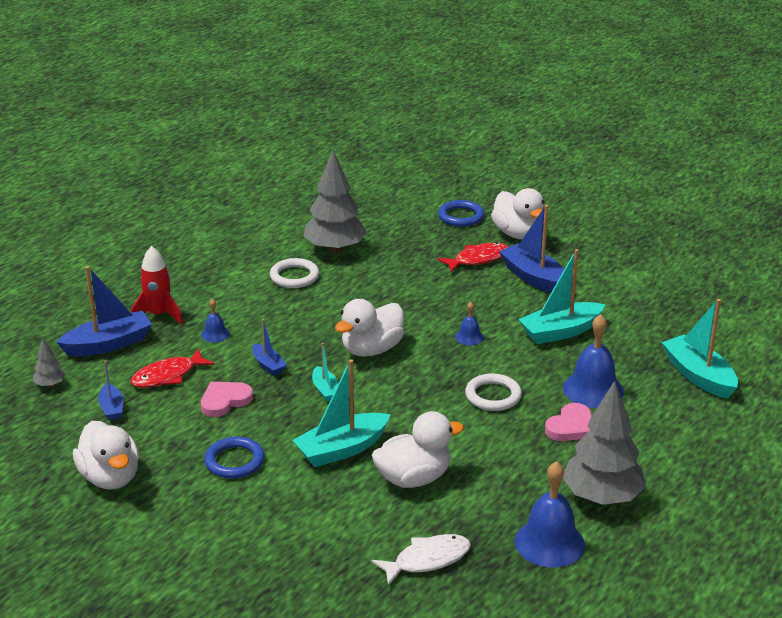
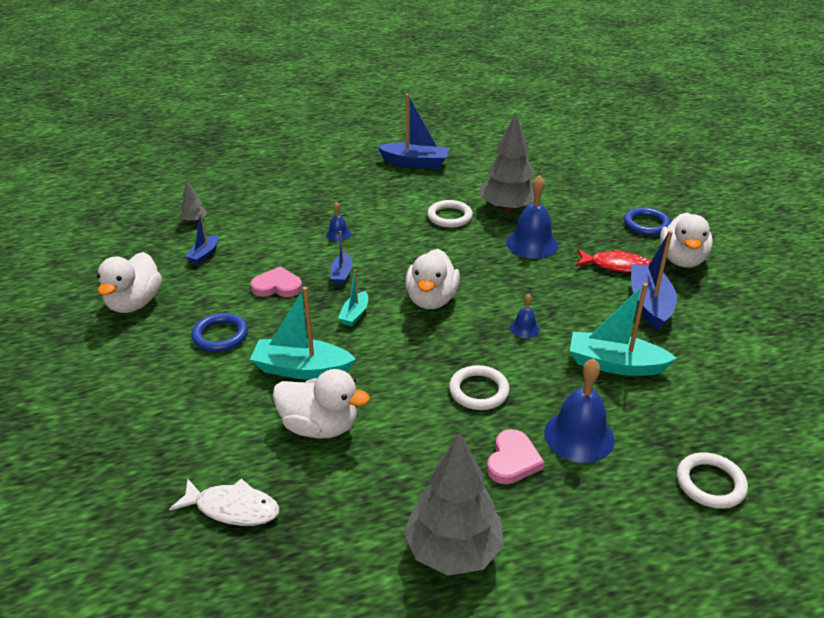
camera: 40 degrees right, 5 degrees up
(108, 344) = (264, 210): blue boat -> blue boat (415, 163)
(159, 315) = (321, 204): red rocket -> none
(168, 376) = (268, 249): red fish -> none
(371, 349) = (431, 300): white duck -> white duck turned 75 degrees counterclockwise
(549, 543) = (348, 564): blue bell -> blue bell (532, 243)
(571, 426) = (512, 460): pink heart -> pink heart turned 60 degrees counterclockwise
(698, 376) = (710, 483): turquoise boat -> white ring

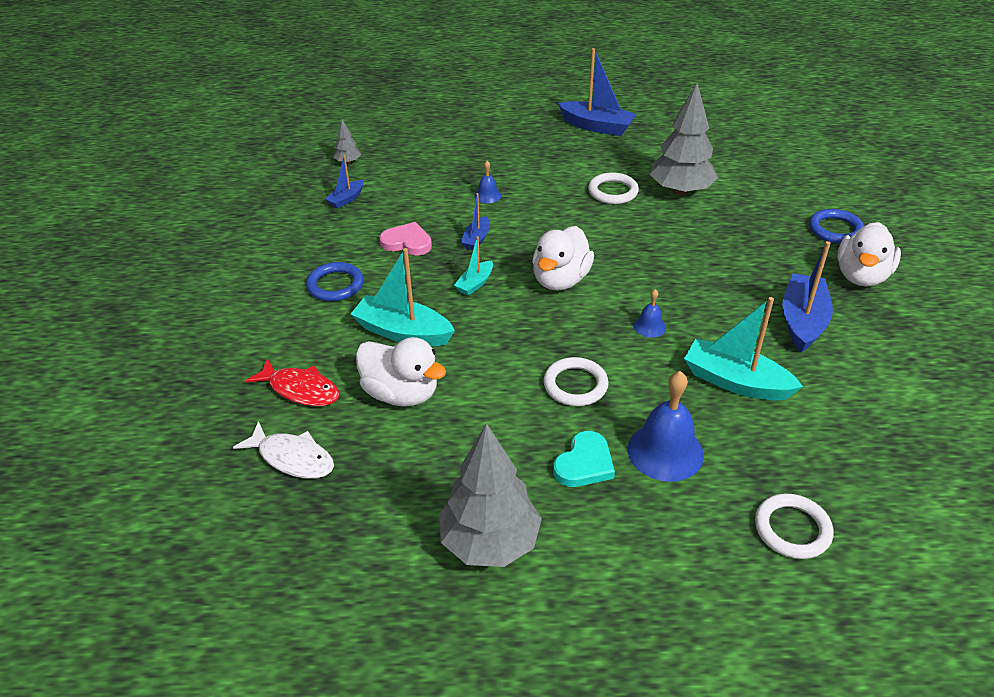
camera: 15 degrees right, 5 degrees up
(135, 303) = (265, 240): white duck -> none
(512, 460) = (584, 464): pink heart -> turquoise heart
(532, 243) = (693, 234): blue bell -> none
(616, 266) = (781, 272): red fish -> red fish (300, 389)

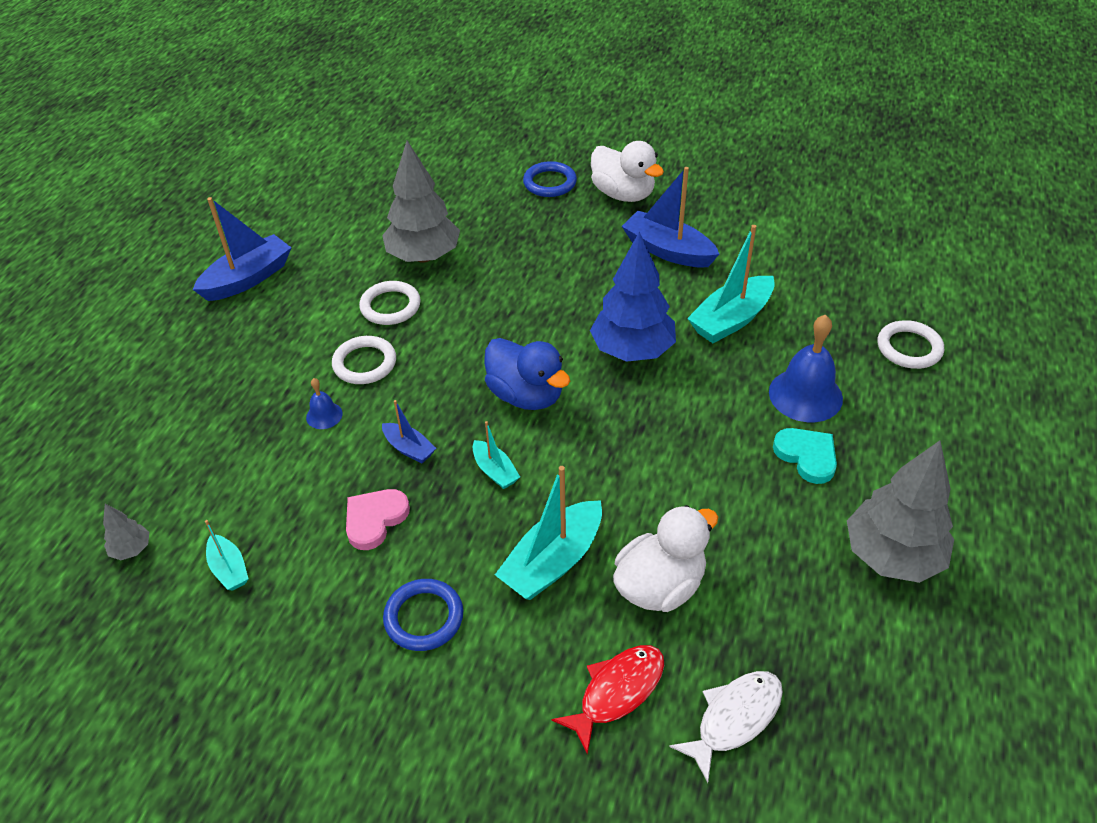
camera: 70 degrees left, 5 degrees up
(346, 199) = (229, 569): blue boat -> turquoise boat
(560, 280) = (526, 395): white duck -> blue duck
(575, 385) = (697, 431): white ring -> white ring (365, 363)
(649, 326) = (632, 350): blue bell -> blue tree

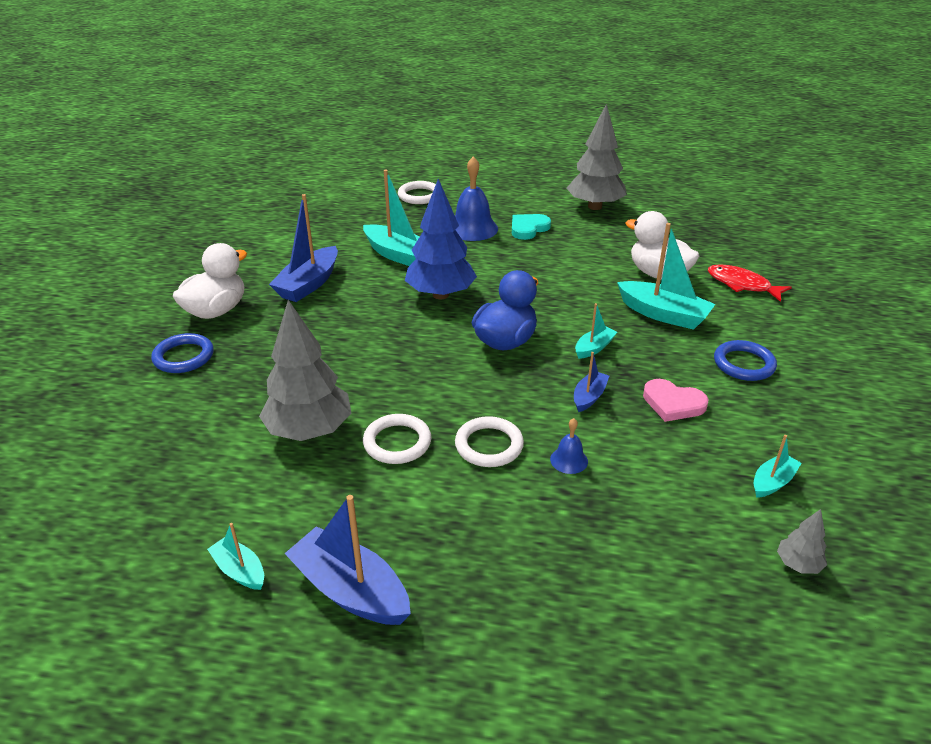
camera: 100 degrees left, 10 degrees down
(291, 229) = (240, 570): none -> turquoise boat
(734, 719) = (730, 249): white fish -> none

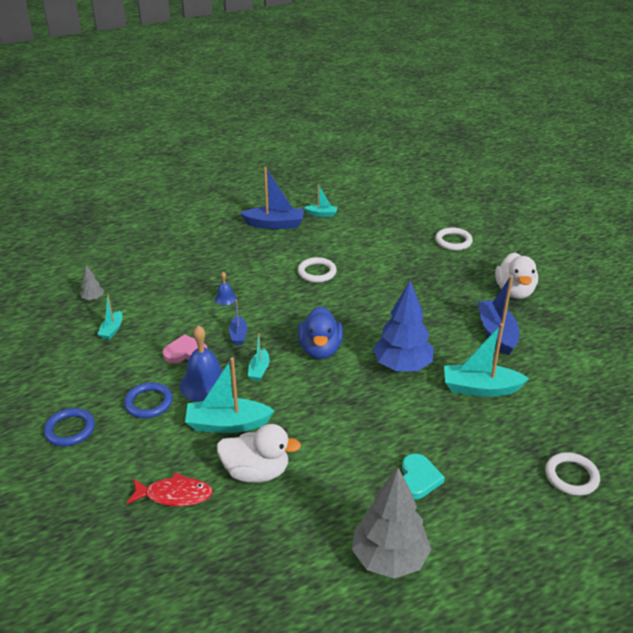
camera: 145 degrees right, 0 degrees up
(183, 357) = (480, 263): blue ring -> blue ring (70, 430)
(309, 431) = (364, 260): grey tree -> none
(472, 228) = (465, 452): blue bell -> blue bell (205, 384)
(489, 445) = (271, 289): white ring -> white ring (453, 241)

